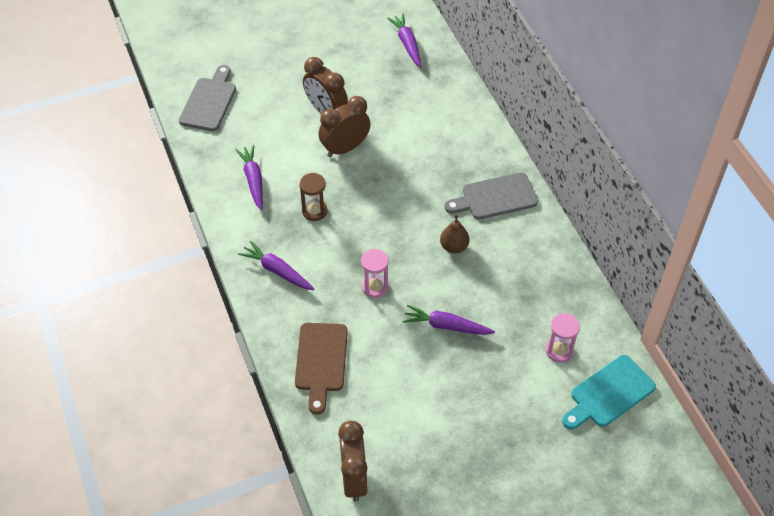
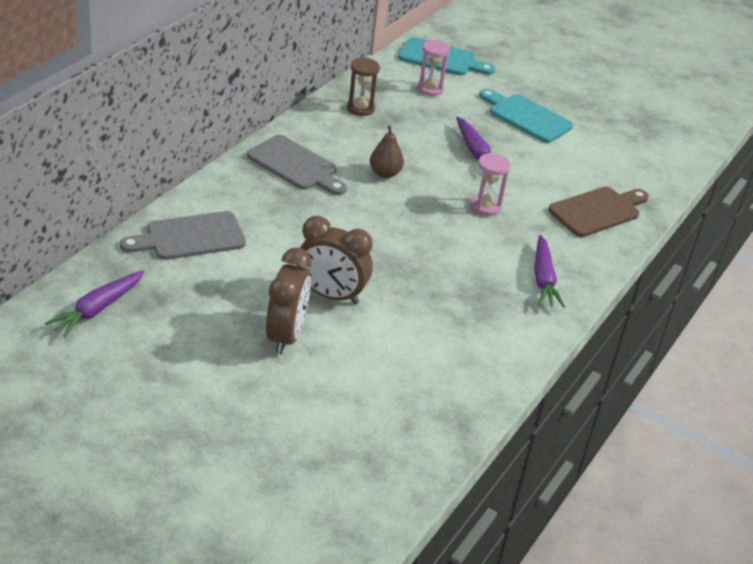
camera: 130 degrees left, 15 degrees down
(209, 102) = (373, 461): grey cutting board -> grey cutting board (190, 237)
(253, 180) = (453, 352): purple carrot -> none
(314, 211) = (443, 283): brown hourglass -> brown hourglass (360, 108)
(354, 478) = (666, 156): brown clock -> none
(475, 401) = (527, 117): none -> turquoise cutting board

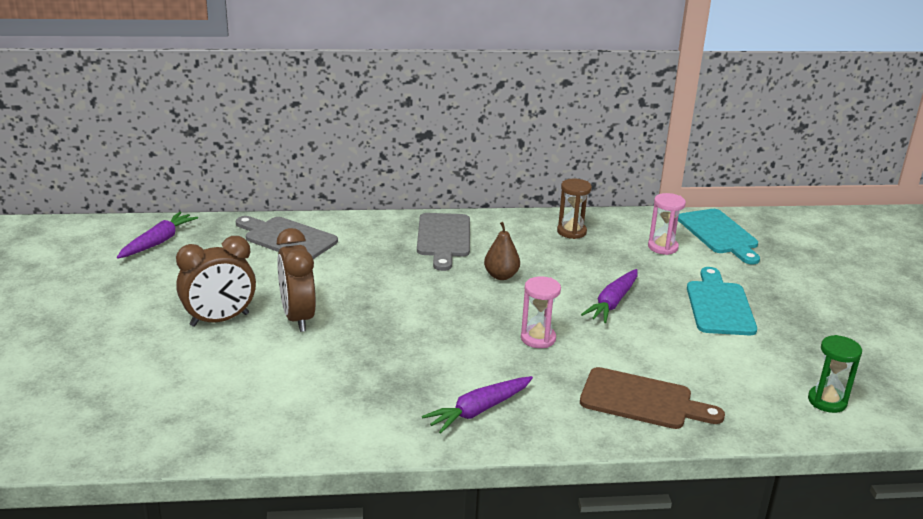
camera: 55 degrees right, 10 degrees down
(97, 309) = (158, 242): purple carrot -> purple carrot turned 120 degrees clockwise
(663, 150) = (827, 401): none -> green hourglass

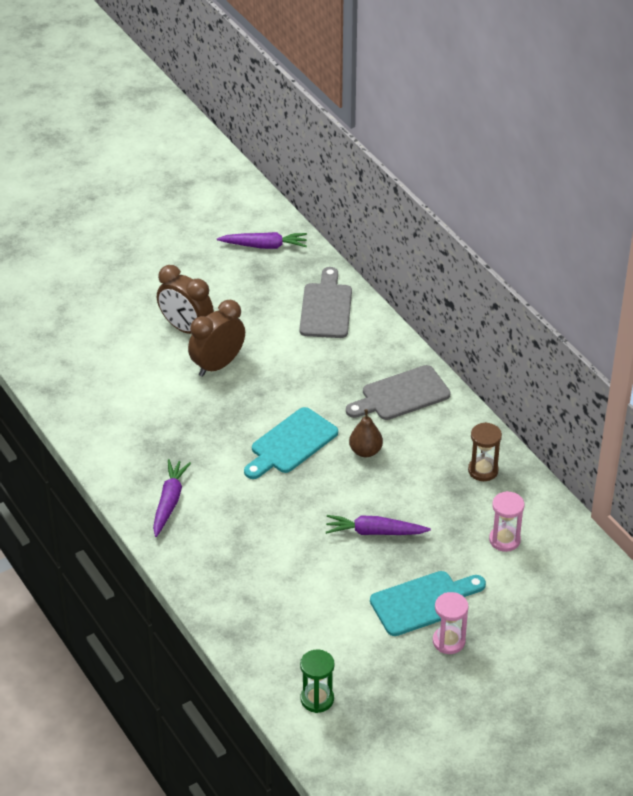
camera: 65 degrees right, 15 degrees up
(479, 410) = (169, 502): purple carrot -> purple carrot turned 75 degrees clockwise
(538, 338) = (285, 503): pink hourglass -> pink hourglass (448, 641)
(642, 400) = (241, 586): brown cutting board -> none
(719, 234) = (567, 574): turquoise cutting board -> turquoise cutting board (291, 443)

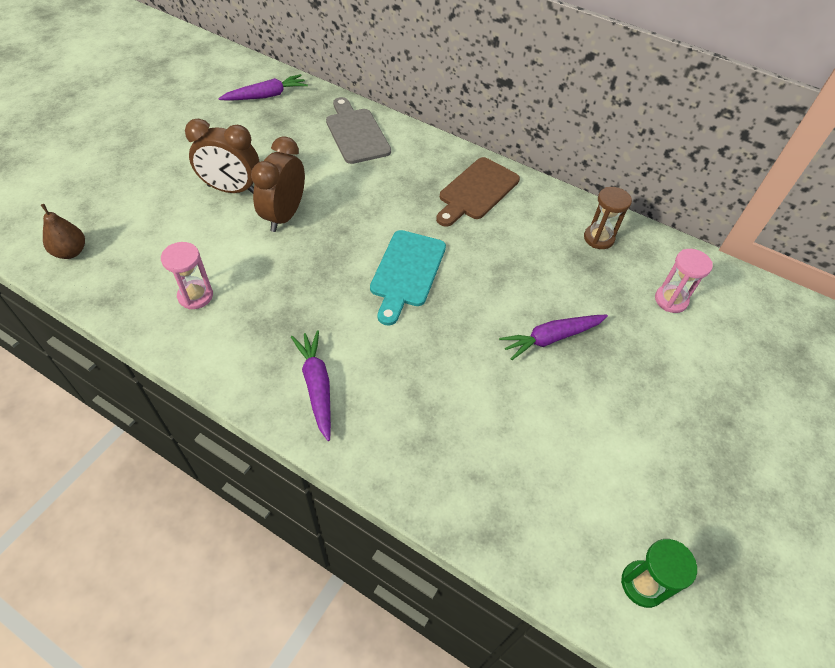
camera: 30 degrees left, 10 degrees up
(365, 451) = (483, 255): brown pear -> brown pear (71, 252)
(401, 395) = (476, 191): grey cutting board -> brown cutting board
(423, 602) = (654, 400): turquoise cutting board -> none
(448, 641) = (712, 436): pink hourglass -> pink hourglass (195, 296)

